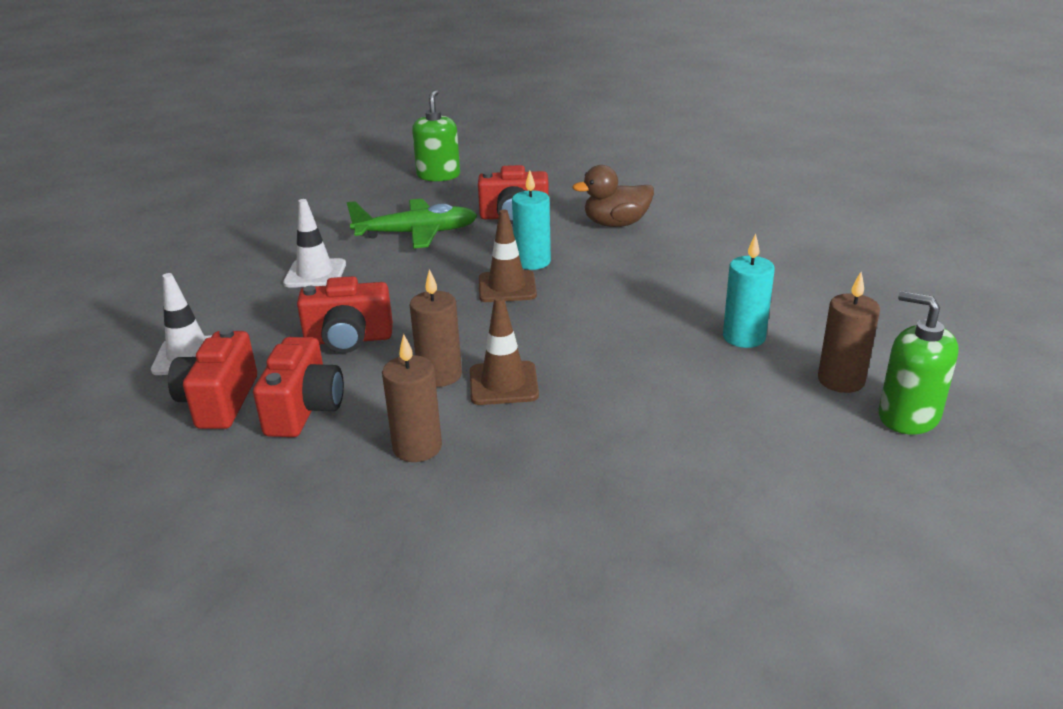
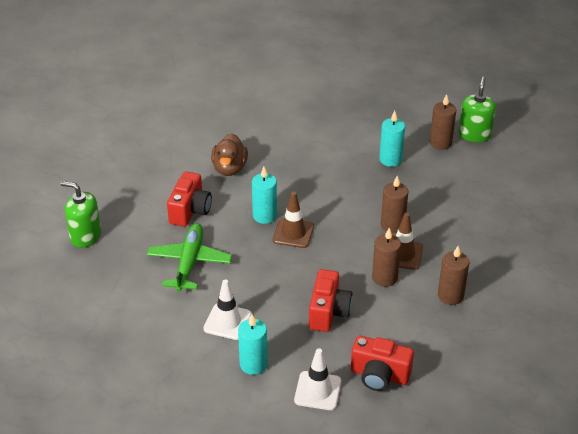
camera: 75 degrees left, 10 degrees up
(239, 303) = (253, 364): none -> turquoise candle
(304, 410) = (400, 337): red camera -> none
(572, 364) = (392, 225): none -> brown candle
(908, 416) = (474, 135): green soap dispenser -> green soap dispenser turned 135 degrees clockwise

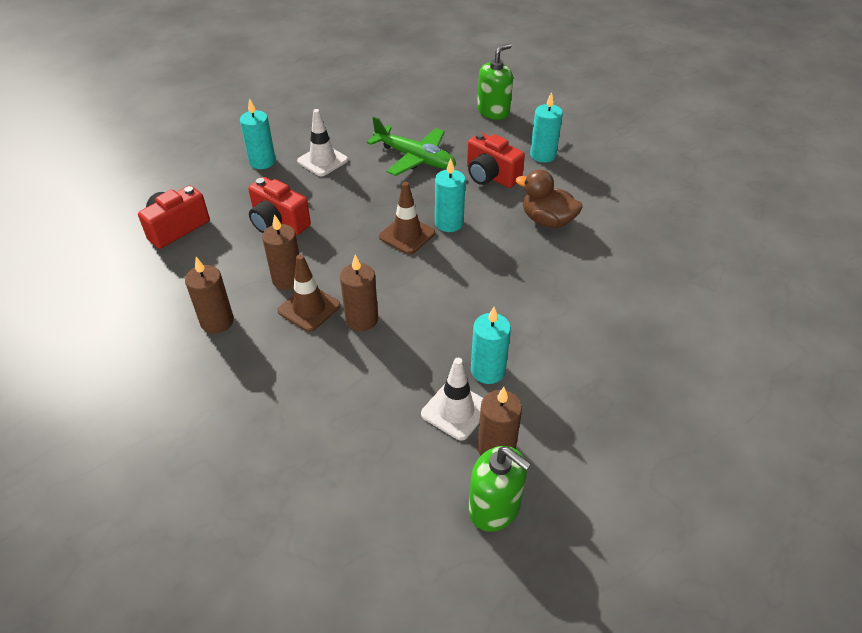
camera: 115 degrees right, 5 degrees up
(143, 190) = (543, 155): none -> turquoise candle
(317, 391) = (199, 187): white traffic cone -> white traffic cone (455, 410)

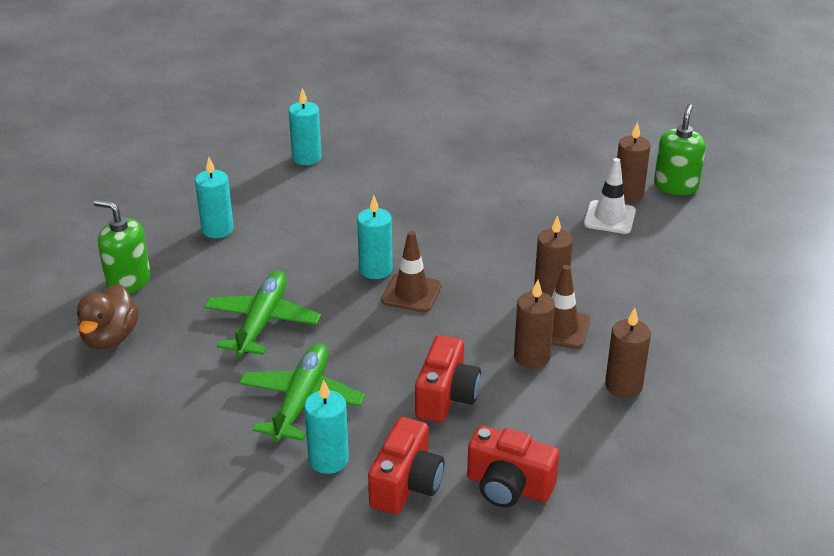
camera: 110 degrees left, 10 degrees down
(322, 161) = (301, 401): white traffic cone -> green plane
(488, 370) = (557, 210): turquoise candle -> turquoise candle (306, 158)
(490, 176) = (275, 258): red camera -> red camera (406, 485)
(547, 220) = (337, 210): brown duck -> brown duck (110, 338)

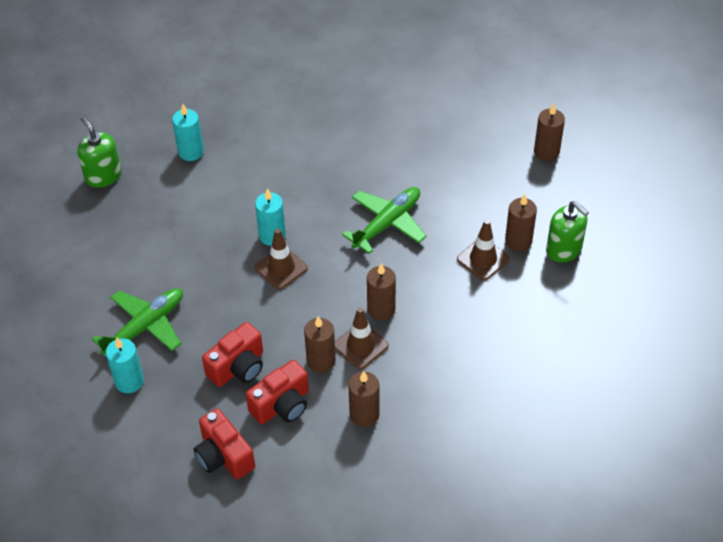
camera: 30 degrees right, 15 degrees up
(110, 338) = (62, 221): brown duck -> none
(262, 322) = (164, 250): green plane -> green plane (387, 224)
(306, 158) = (300, 105): turquoise candle -> none
(406, 485) = (162, 423): red camera -> red camera (282, 405)
(584, 122) = (546, 152): none -> brown candle
(609, 217) = (483, 259): white traffic cone -> brown traffic cone
(676, 186) = (564, 249): green soap dispenser -> green soap dispenser turned 90 degrees clockwise

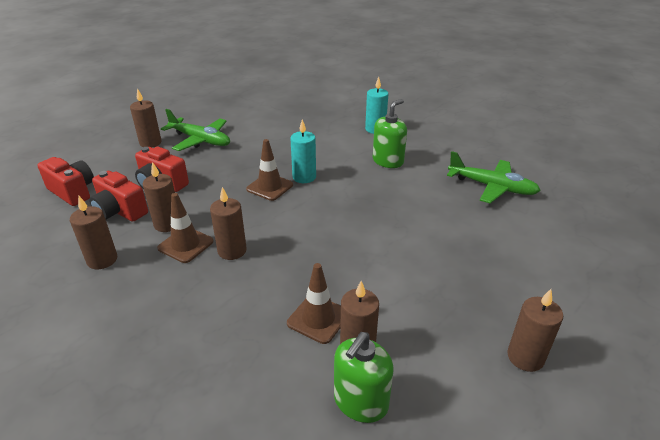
camera: 75 degrees right, 15 degrees down
(103, 176) = (334, 104): green soap dispenser -> green soap dispenser (388, 161)
(129, 381) = (150, 143): turquoise candle -> brown candle
(224, 456) = (73, 192): red camera -> red camera turned 90 degrees clockwise
(387, 224) = (343, 238): green plane -> green plane (491, 187)

